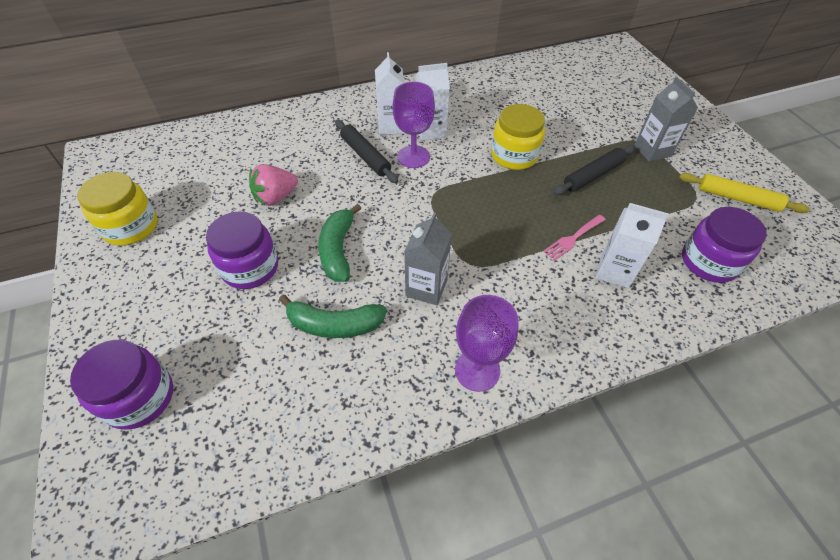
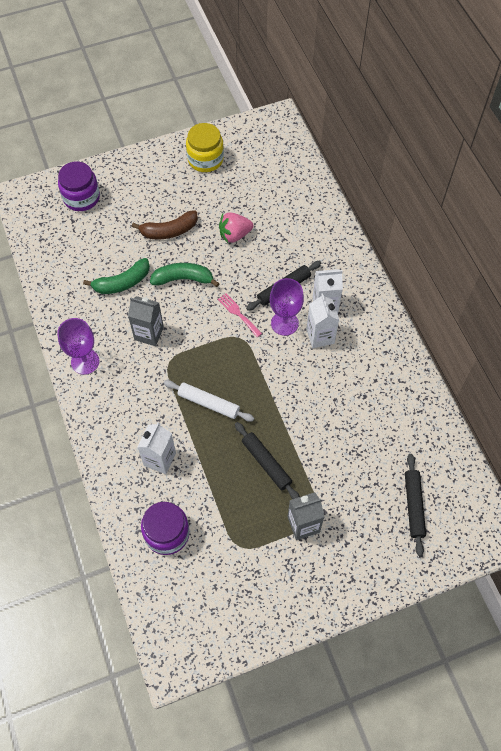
camera: 90 degrees right, 10 degrees up
(250, 267) = (169, 231): purple jar -> brown banana
(276, 197) = (235, 235): pink strawberry -> pink strawberry turned 75 degrees counterclockwise
(334, 325) = (122, 283): green banana -> green banana turned 120 degrees counterclockwise
(514, 155) = (290, 401): yellow jar -> none
(527, 223) = (209, 403): none -> white rolling pin
(573, 238) = (192, 435): pink fork -> pink fork (238, 313)
(608, 84) = (413, 505): none -> black rolling pin
(737, 198) = (239, 583): yellow rolling pin -> none

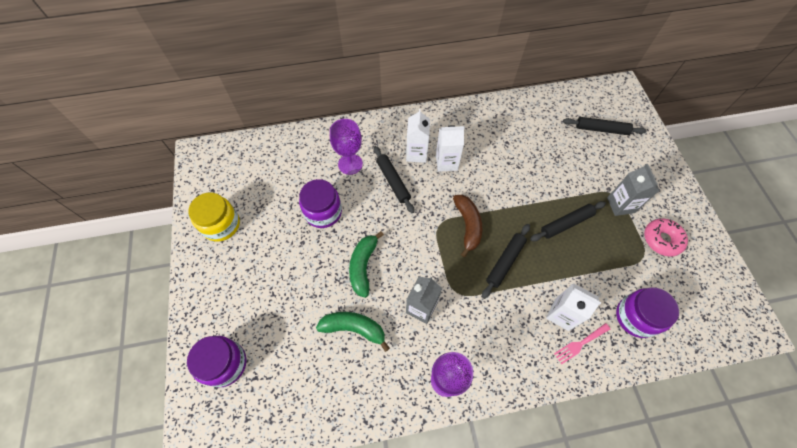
camera: 80 degrees left, 0 degrees up
(122, 283) = (354, 328): green banana -> green banana turned 60 degrees counterclockwise
(169, 231) = (301, 272): brown banana -> brown banana (468, 225)
(209, 403) = (505, 262): white rolling pin -> black rolling pin
(235, 235) = (323, 212): pink strawberry -> purple jar
(238, 313) = (412, 222): pink fork -> pink fork (580, 344)
(265, 569) = (662, 240): none -> pink donut
(284, 323) = (429, 187): purple goblet -> purple goblet (350, 164)

